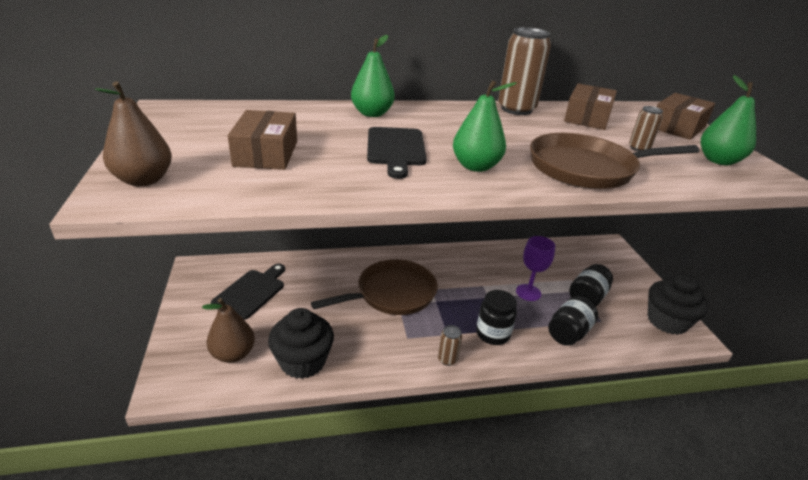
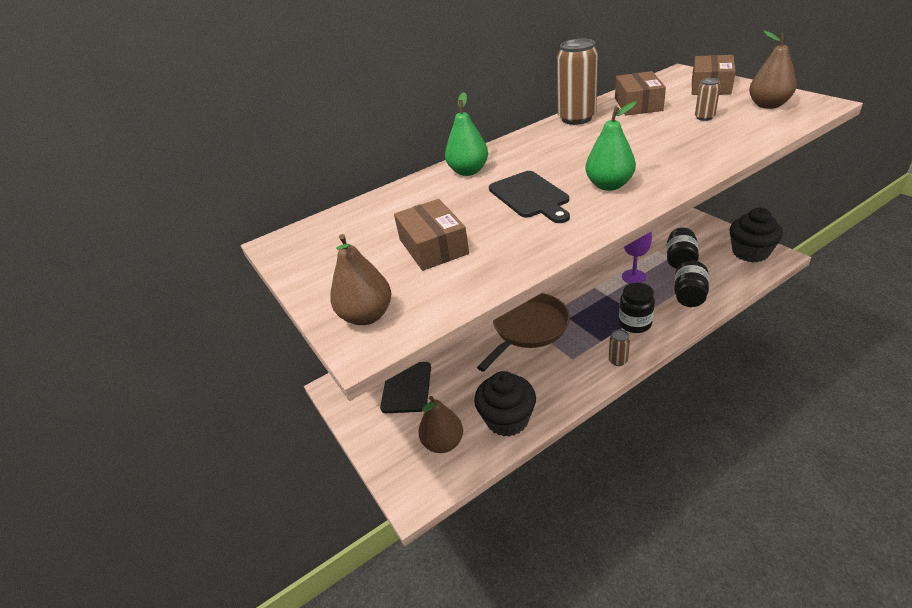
camera: 15 degrees left, 5 degrees up
(586, 168) = (688, 152): brown pan -> none
(718, 161) = (768, 105): green pear -> brown pear

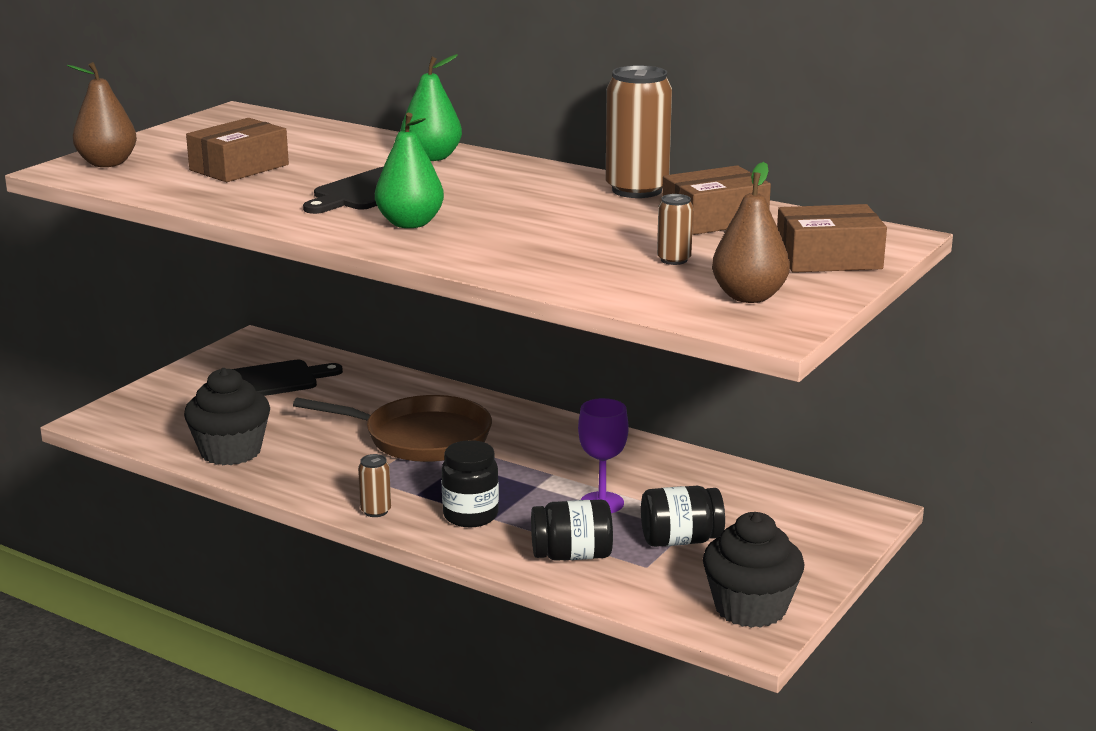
camera: 60 degrees right, 15 degrees down
(443, 443) = (180, 421): brown pear -> none

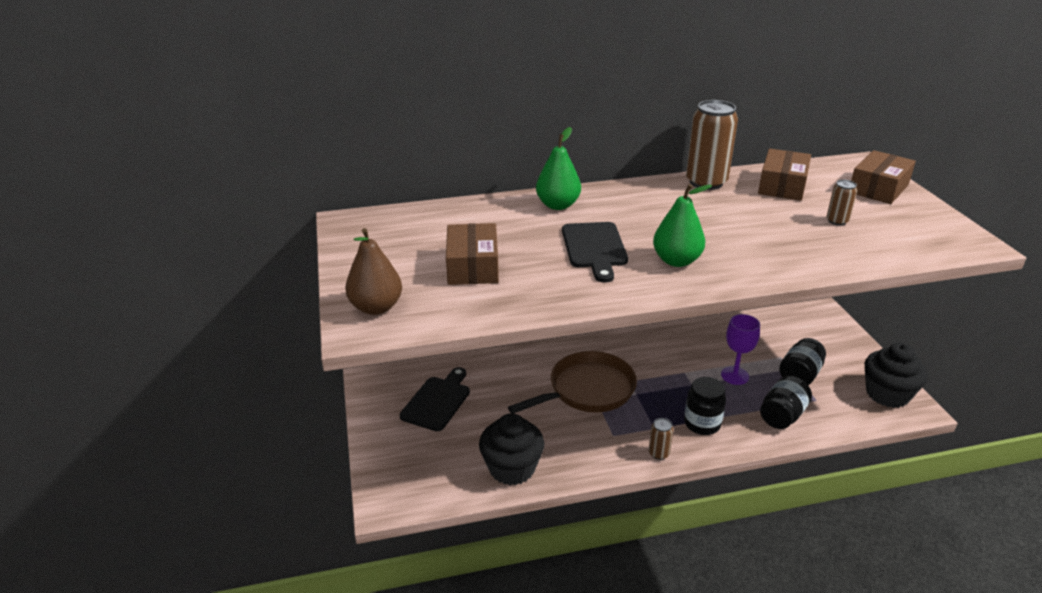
camera: 45 degrees left, 10 degrees up
(749, 297) = (918, 228): brown pear -> none

